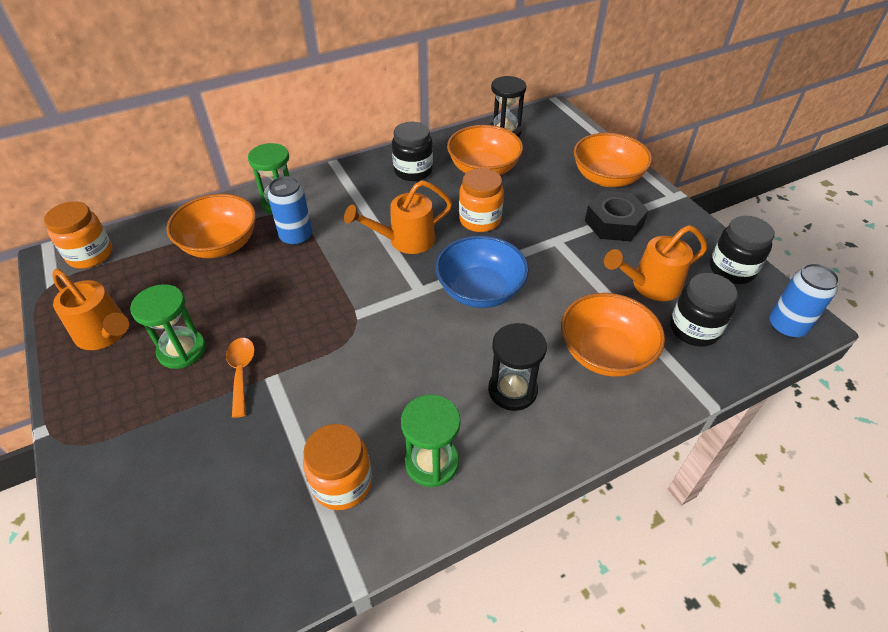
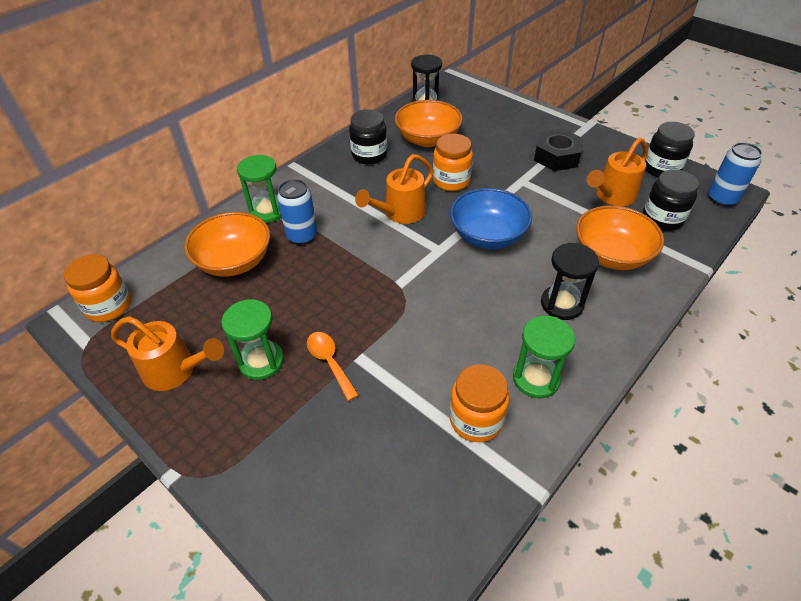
camera: 20 degrees left, 0 degrees up
(606, 178) = (529, 123): orange bowl -> none

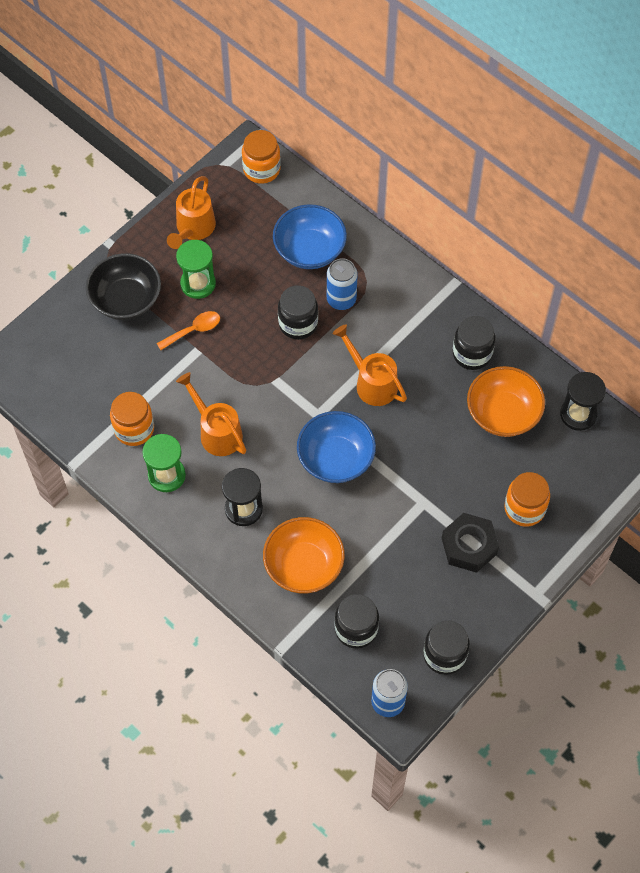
camera: 90 degrees right, 15 degrees up
(234, 261) = (309, 250): orange bowl -> blue bowl
(267, 211) = (378, 267): green hourglass -> none
(273, 444) = (126, 299): none -> black bowl
(328, 268) = (298, 324): none -> black jar
(451, 181) = (424, 432): orange jar -> orange jar (524, 508)
(612, 196) = (395, 588): orange watering can -> orange watering can (216, 432)

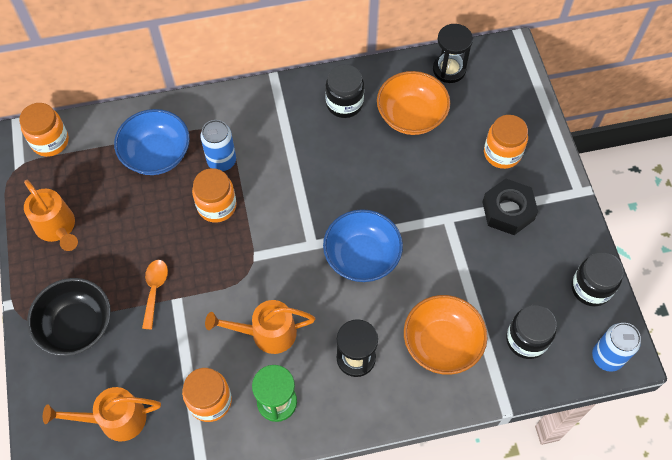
camera: 55 degrees left, 0 degrees up
(198, 284) = (113, 258): green hourglass -> none
(298, 324) = (217, 206): black jar -> orange jar
(371, 382) = (314, 187): orange watering can -> orange watering can (114, 419)

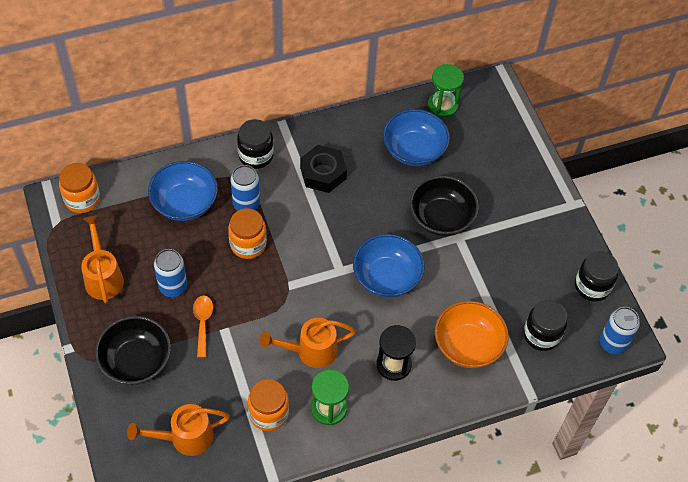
camera: 10 degrees left, 5 degrees down
(57, 228) = (103, 276): orange watering can -> orange watering can turned 150 degrees counterclockwise
(129, 246) = (173, 287): none -> blue can
(344, 103) = (351, 143): black jar -> black jar (256, 156)
(411, 116) = (414, 150): orange bowl -> blue bowl
(431, 194) = (441, 218): none -> black bowl
(449, 69) = (442, 106): black hourglass -> green hourglass
(502, 153) = (500, 176): orange jar -> none
(508, 211) = (511, 226): black nut -> black nut (323, 173)

